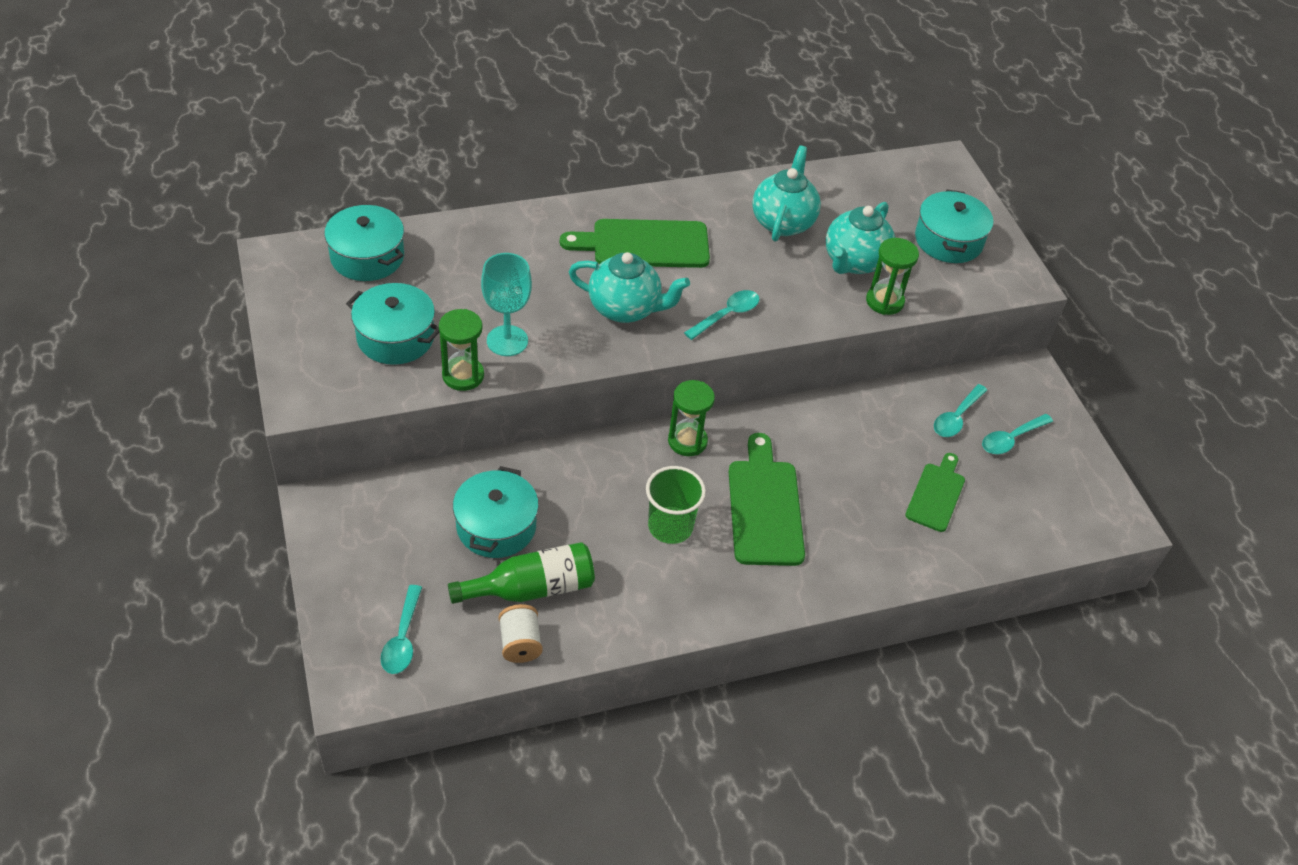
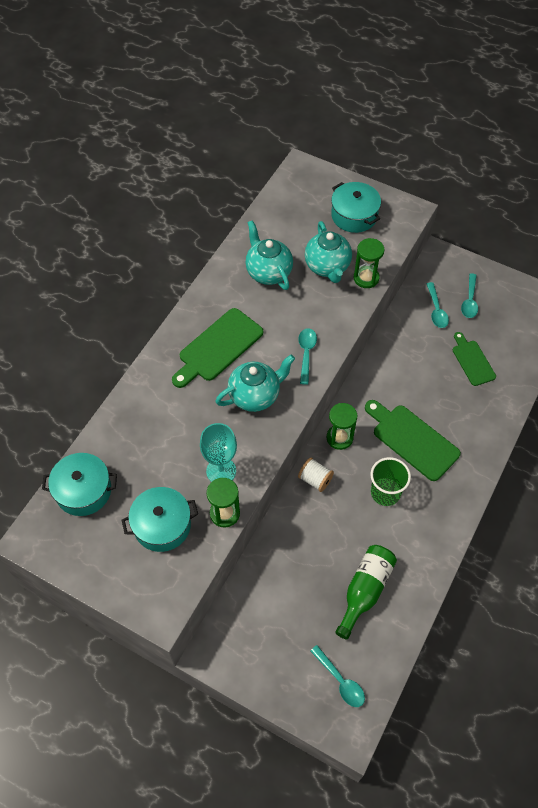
camera: 40 degrees left, 10 degrees up
(496, 526) = (309, 575): turquoise pot -> none
(520, 643) = (394, 625): white spool -> white spool (315, 479)

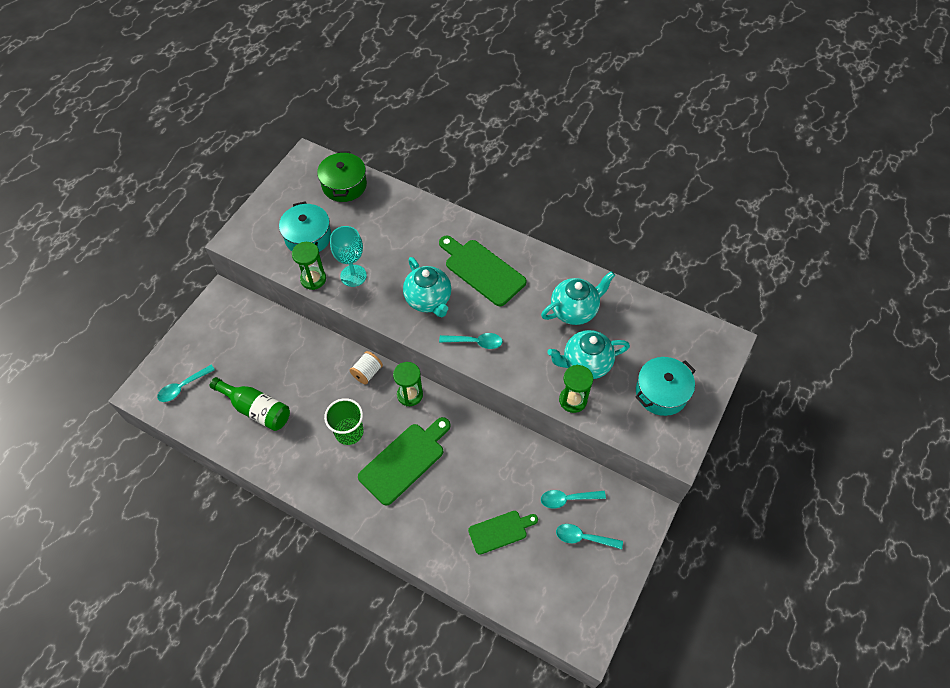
camera: 90 degrees right, 0 degrees up
(83, 491) = (344, 185): turquoise pot -> green pot

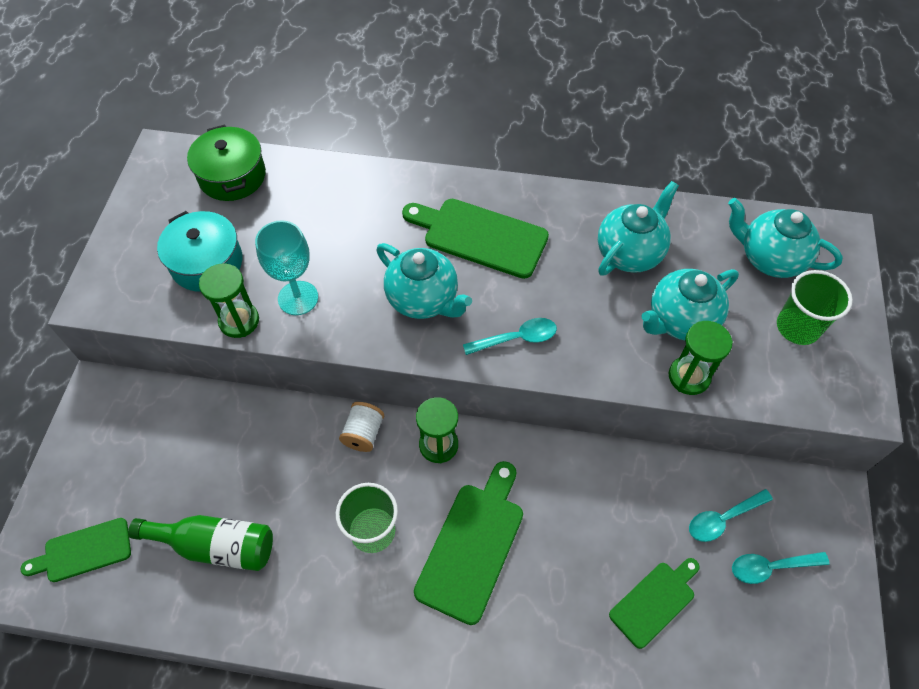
camera: 20 degrees left, 0 degrees up
(182, 387) = (83, 551): turquoise spoon -> green cutting board
(661, 392) = (797, 327): turquoise pot -> green cup
(667, 342) = (769, 258): none -> turquoise teapot

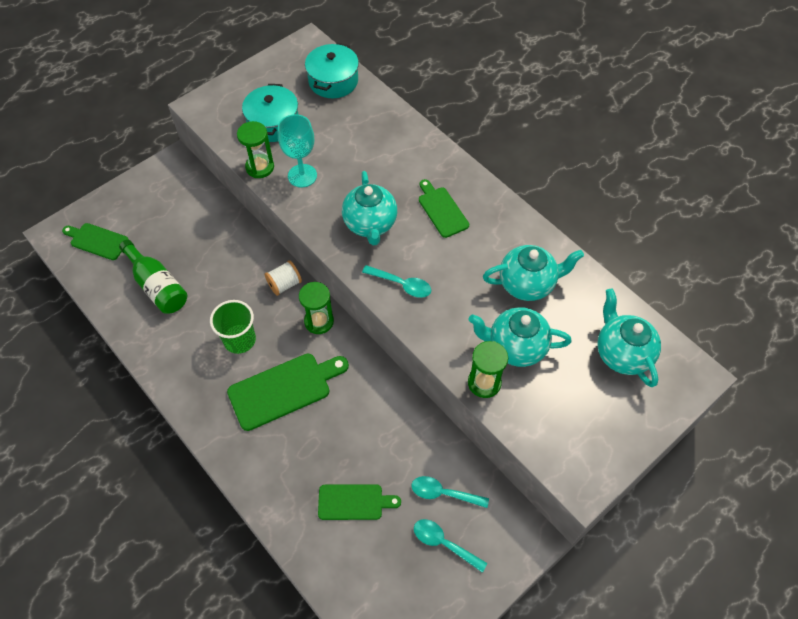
camera: 40 degrees right, 0 degrees up
(232, 176) = (333, 81): green pot -> turquoise pot
(480, 236) = (442, 210): green cutting board -> green cutting board, size x0.63
(797, 327) = (592, 408): green cup -> none

